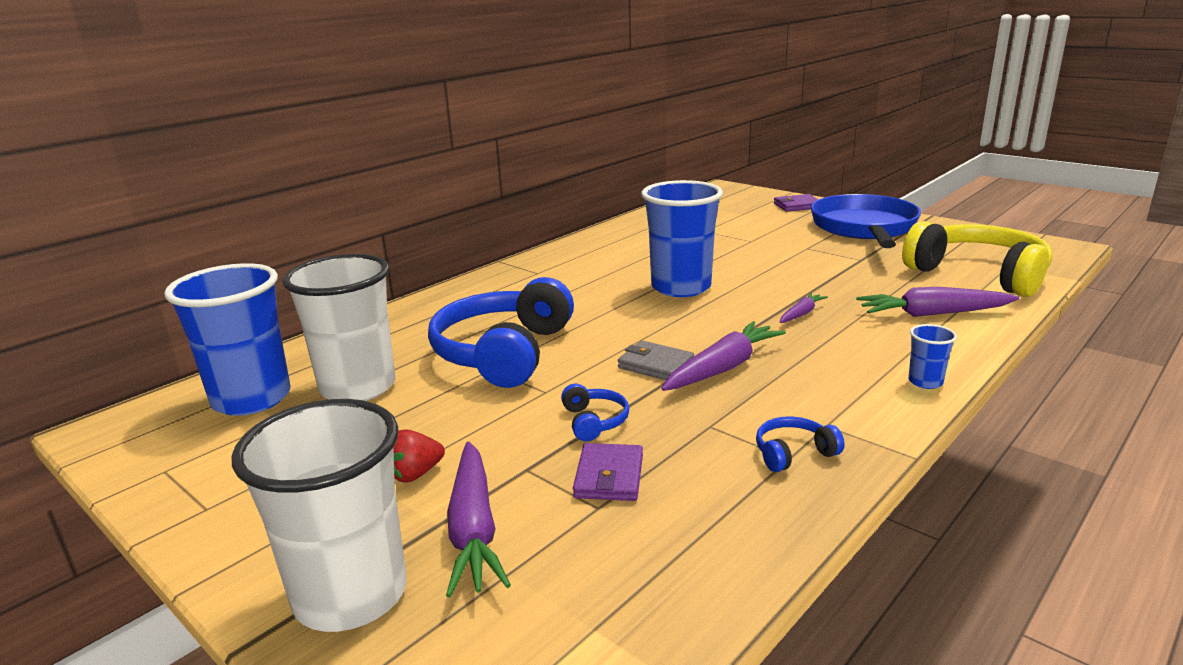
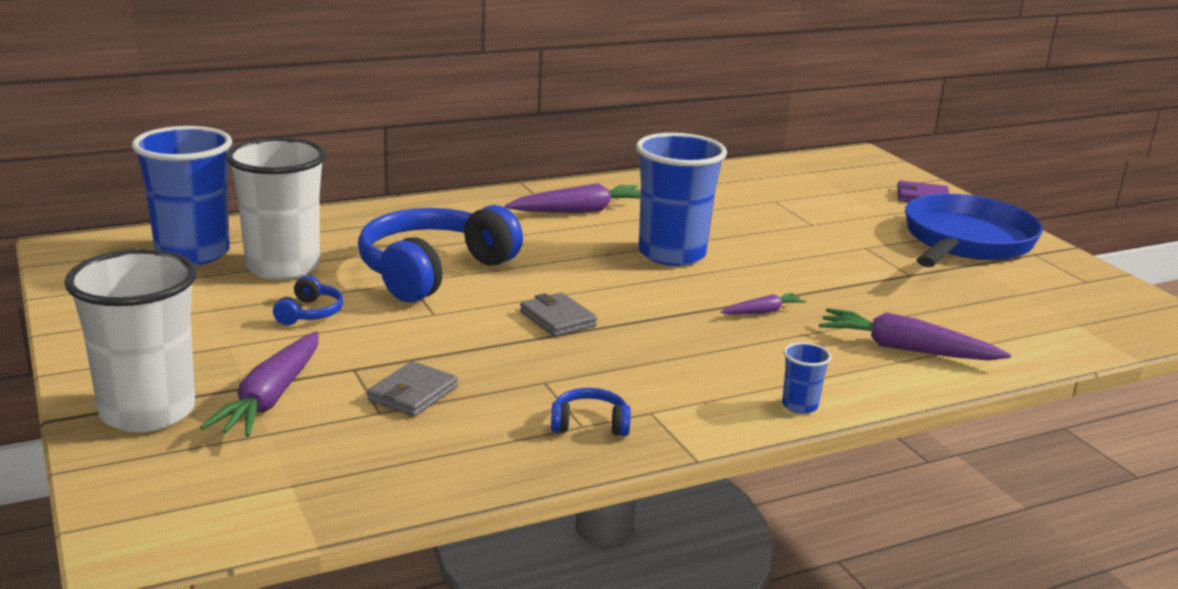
camera: 20 degrees right, 0 degrees up
(415, 474) = (265, 347): red strawberry -> none
(594, 421) = (448, 349): blue headphones -> blue headphones (310, 313)
(609, 476) = (413, 394): purple wallet -> grey wallet
(723, 368) = (617, 339): purple carrot -> purple carrot (580, 211)
(978, 274) = (1025, 324): yellow headphones -> none

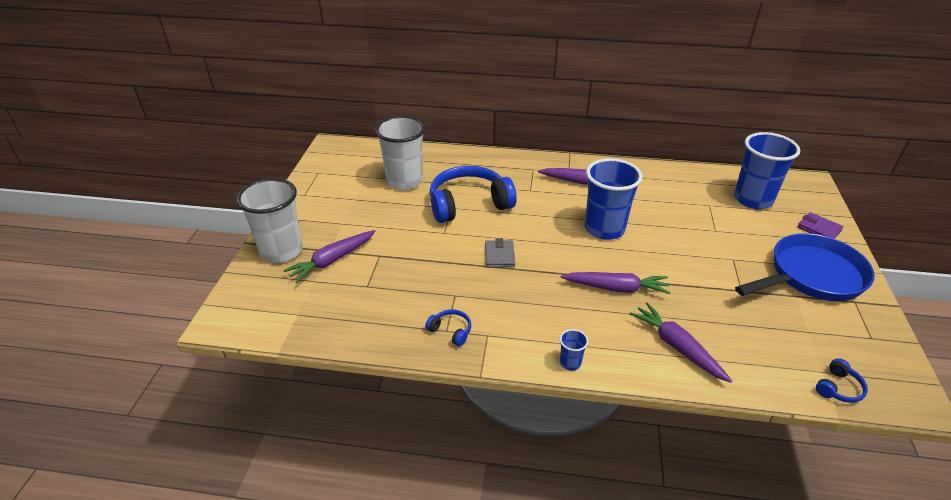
camera: 35 degrees right, 15 degrees up
(192, 253) = (375, 162): blue cup -> blue cup (753, 199)
(310, 313) = (391, 214): blue headphones -> blue headphones (838, 388)
(413, 394) = (390, 280): grey wallet -> none
(763, 312) = (616, 288): purple carrot -> purple carrot, size x1.86

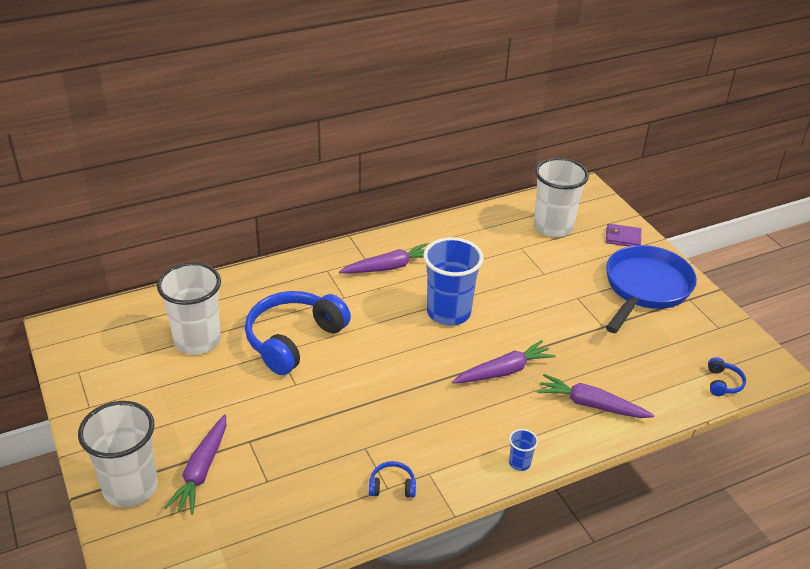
camera: 35 degrees left, 0 degrees up
(499, 256) = (373, 385): grey wallet -> none
(753, 199) = (553, 227): blue cup -> white cup

